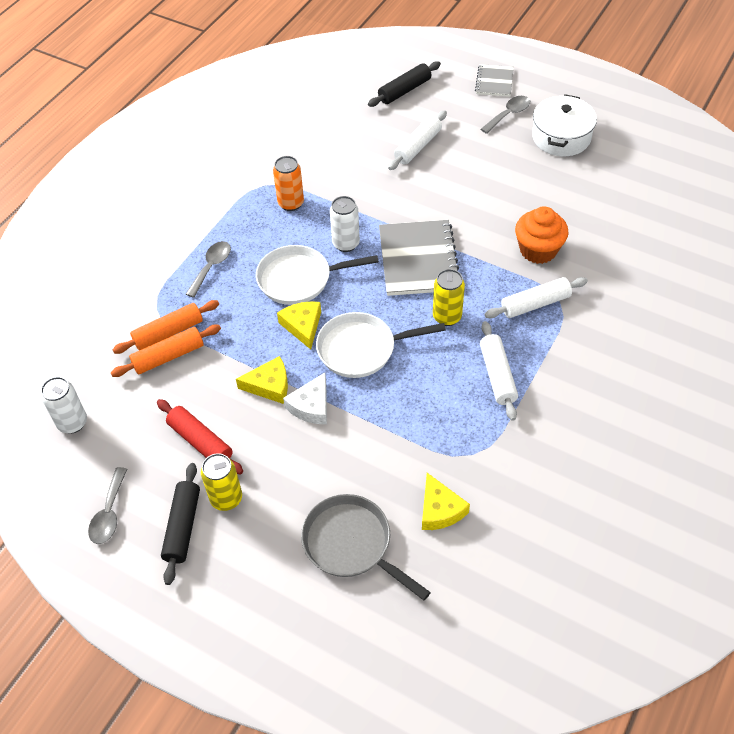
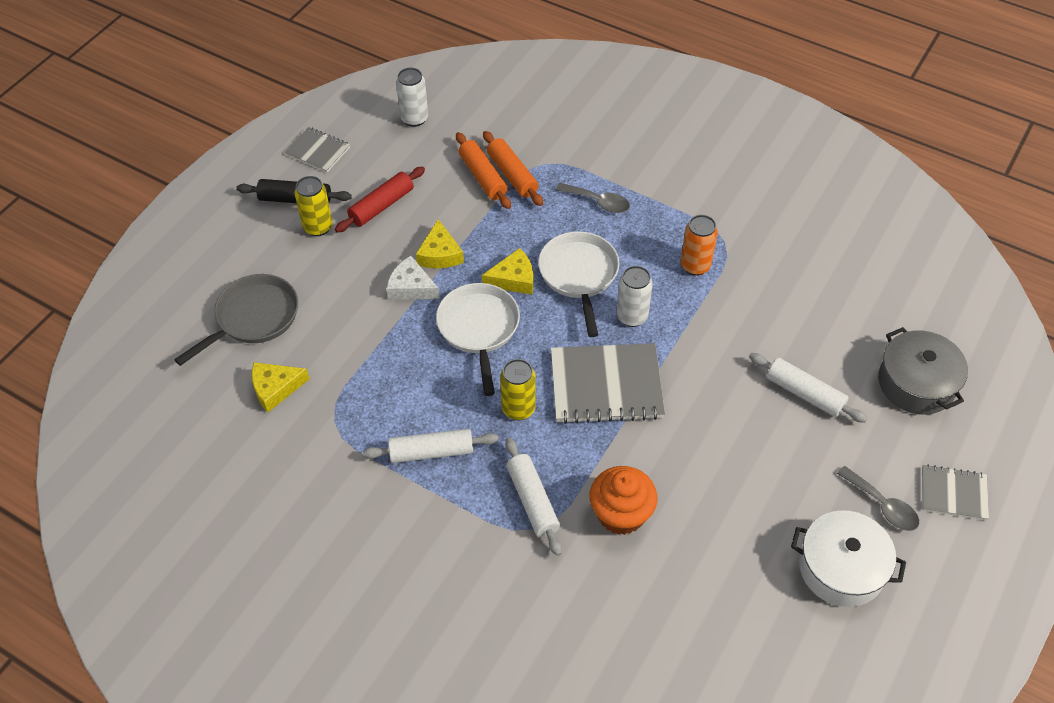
camera: 90 degrees right, 0 degrees up
(109, 513) = (318, 151): grey spoon -> grey notebook
(404, 90) = (916, 383): black rolling pin -> grey pot

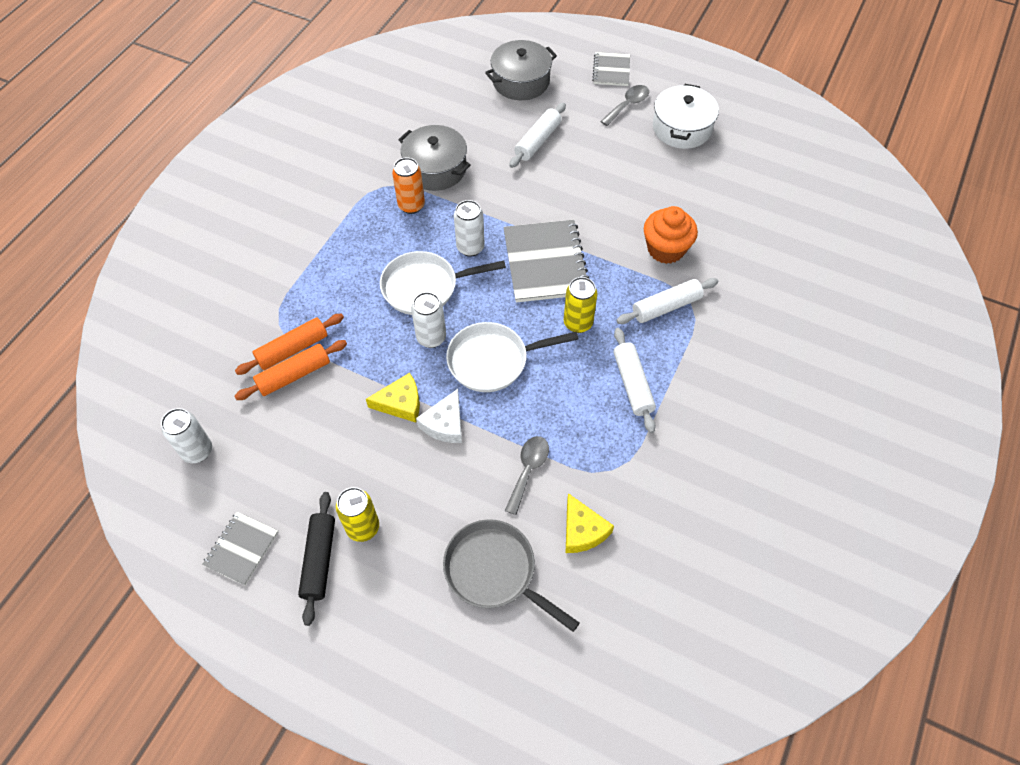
camera: 95 degrees left, 5 degrees up
(382, 206) = (332, 466): red rolling pin -> none
(513, 279) = (431, 338): yellow cheese -> white can
(598, 202) = (333, 276): grey spoon -> grey spoon (528, 470)
(753, 289) = (436, 168): none -> grey pot

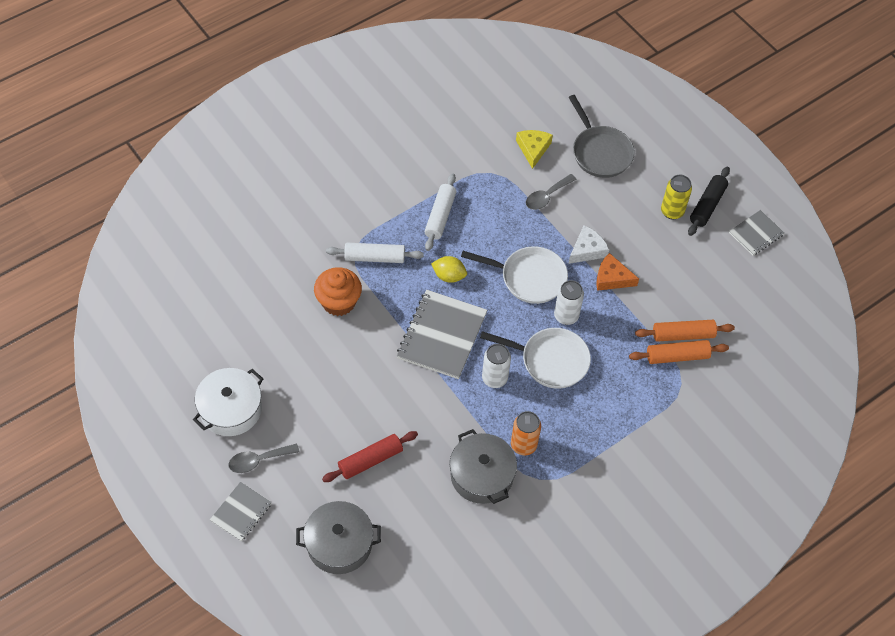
camera: 155 degrees left, 0 degrees up
(197, 451) = (771, 310): white can -> none
(400, 403) = (612, 278): yellow cheese -> orange cheese
(538, 141) = (370, 460): white rolling pin -> red rolling pin
(578, 323) = (449, 276): yellow can -> yellow lemon

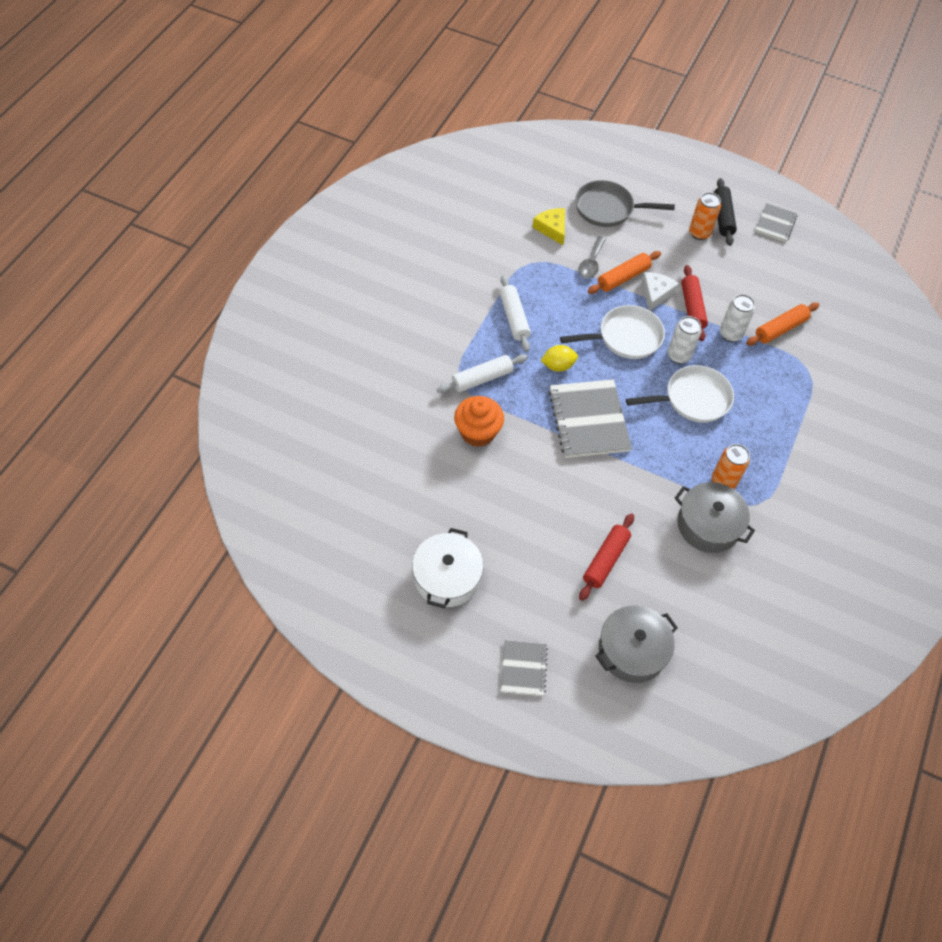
camera: 30 degrees left, 0 degrees up
(258, 460) = (505, 612): grey spoon -> none
(494, 378) = (659, 436): white can -> white can (730, 334)
(600, 152) = (608, 209): grey pan -> grey pan turned 150 degrees clockwise
(612, 278) = (692, 308): orange cheese -> red rolling pin
(672, 211) = (699, 233): yellow can -> orange can
(677, 356) = (788, 348): orange rolling pin -> orange rolling pin (623, 277)

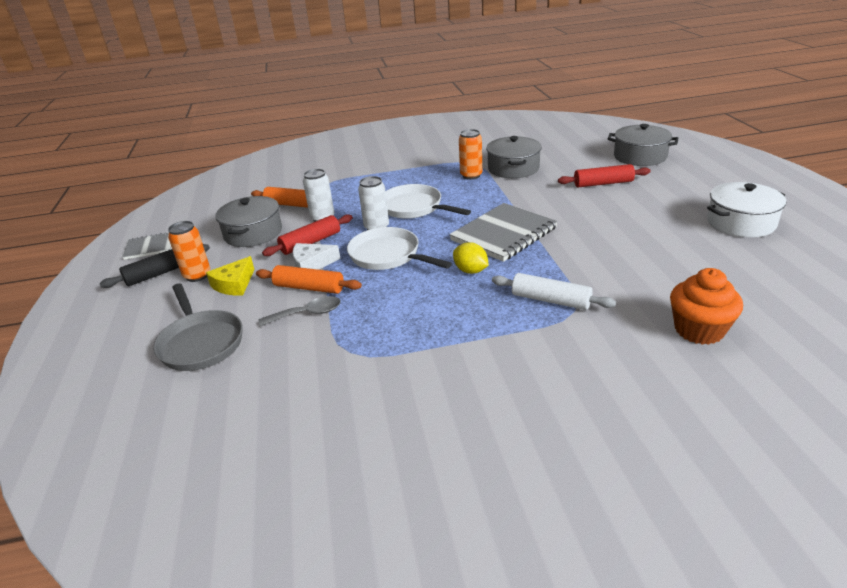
camera: 120 degrees left, 25 degrees down
(477, 432) = (607, 273): orange cupcake -> orange cupcake (699, 330)
(514, 318) = (448, 321): white rolling pin -> none
(523, 669) = (725, 175): grey notebook -> none
(552, 228) = (274, 365): yellow cheese -> yellow cheese (234, 284)
(743, 284) = (253, 233): none -> grey pot

